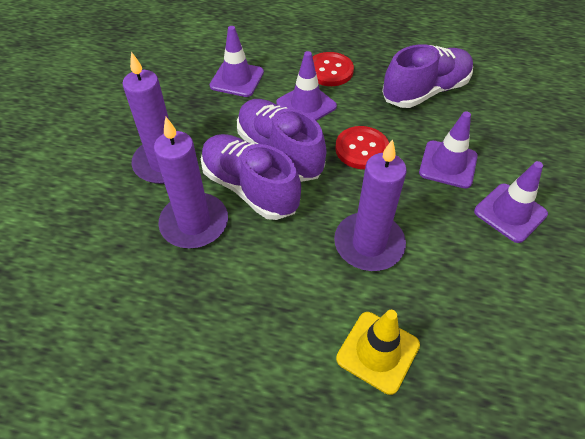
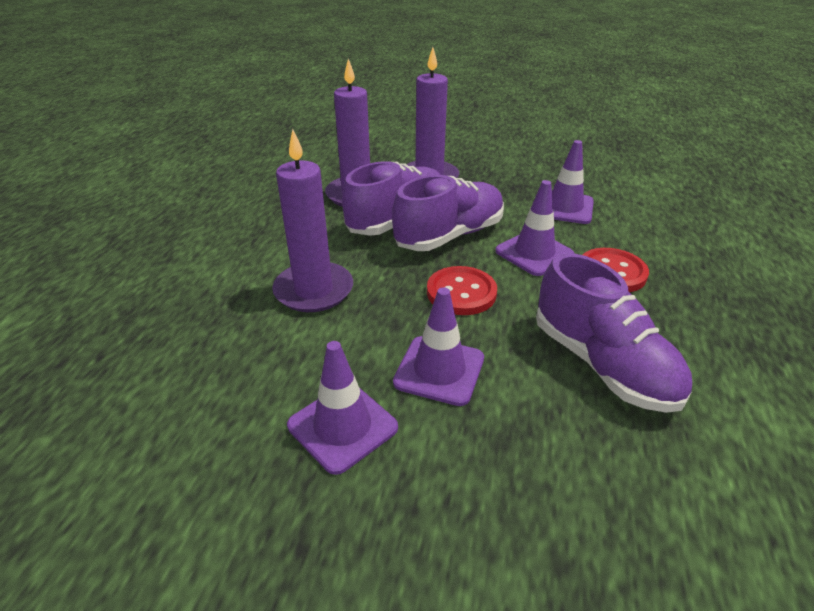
camera: 90 degrees right, 15 degrees down
(378, 352) = (188, 289): yellow traffic cone -> none

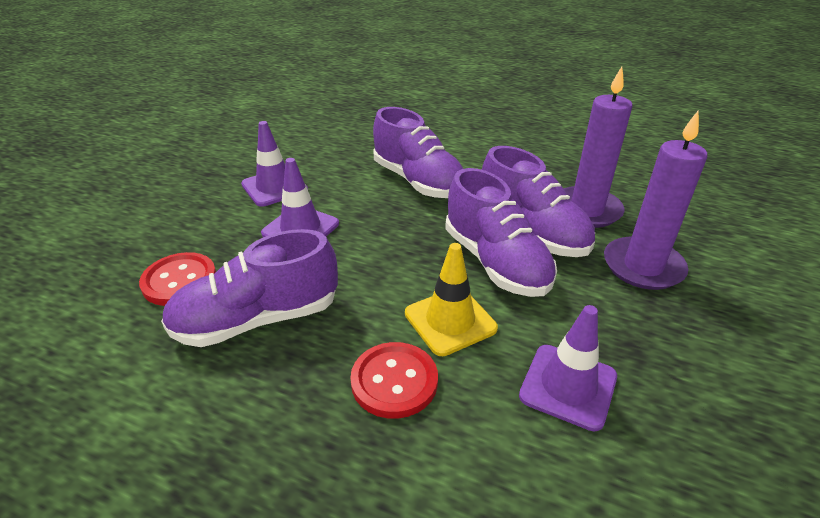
camera: 100 degrees right, 0 degrees up
(314, 290) = (418, 181): purple candle -> purple shoe
(461, 292) = (391, 254): red button -> red button (179, 281)
(534, 253) = (450, 321): purple traffic cone -> yellow traffic cone

